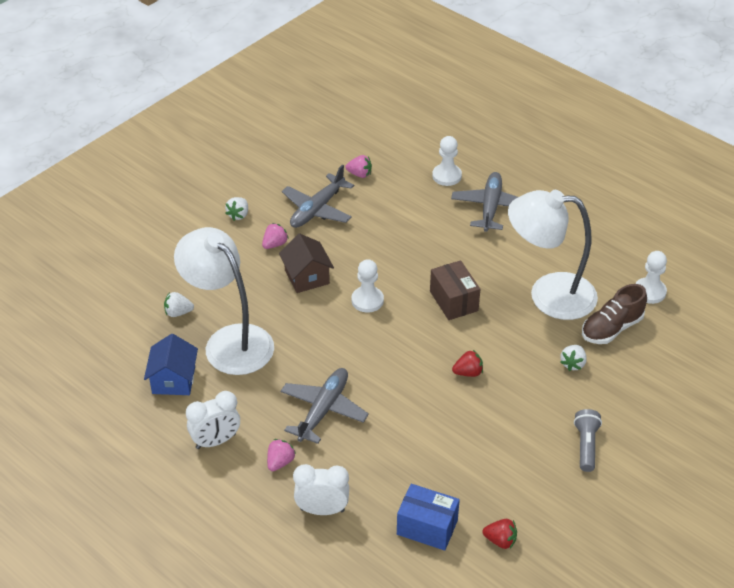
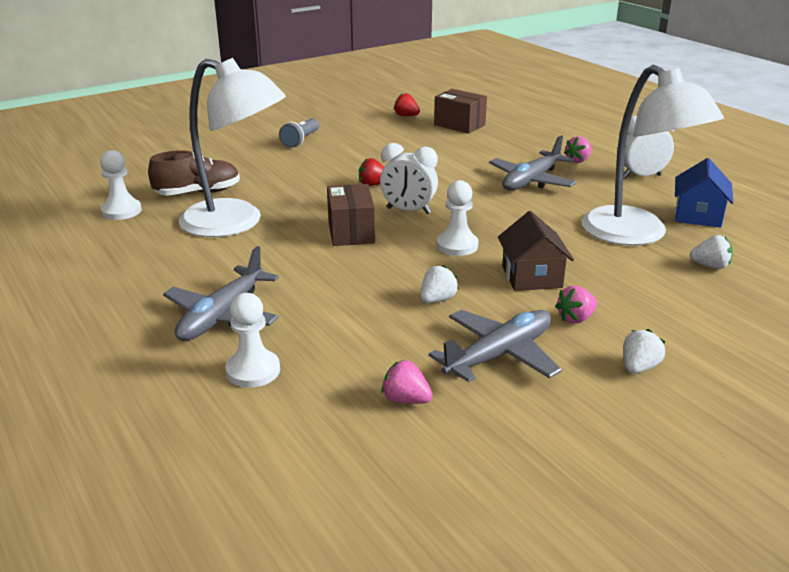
camera: 165 degrees left, 15 degrees down
(322, 510) = (543, 138): white clock -> white clock (408, 211)
(427, 527) = (459, 125): blue box -> brown box
(573, 364) = (264, 178): white strawberry -> white strawberry (437, 299)

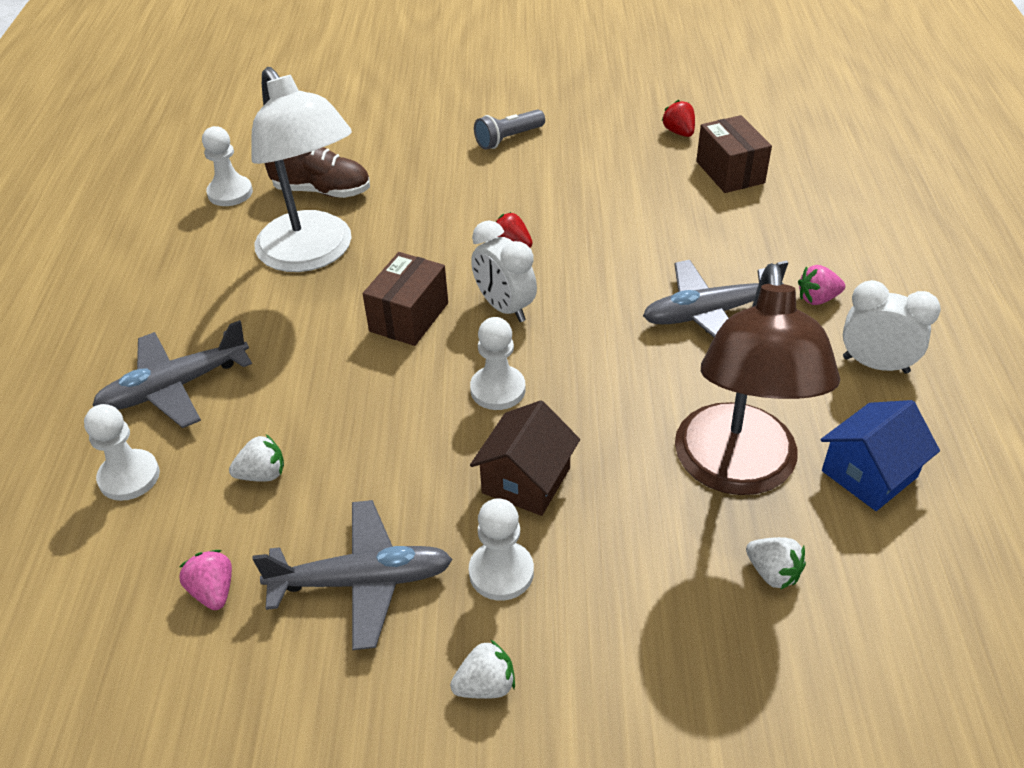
camera: 35 degrees right, 15 degrees up
(437, 299) = (388, 465): white strawberry -> white strawberry (262, 474)
(575, 318) = (501, 572): pink strawberry -> white pawn
(636, 235) = (737, 470): white lamp -> brown lamp

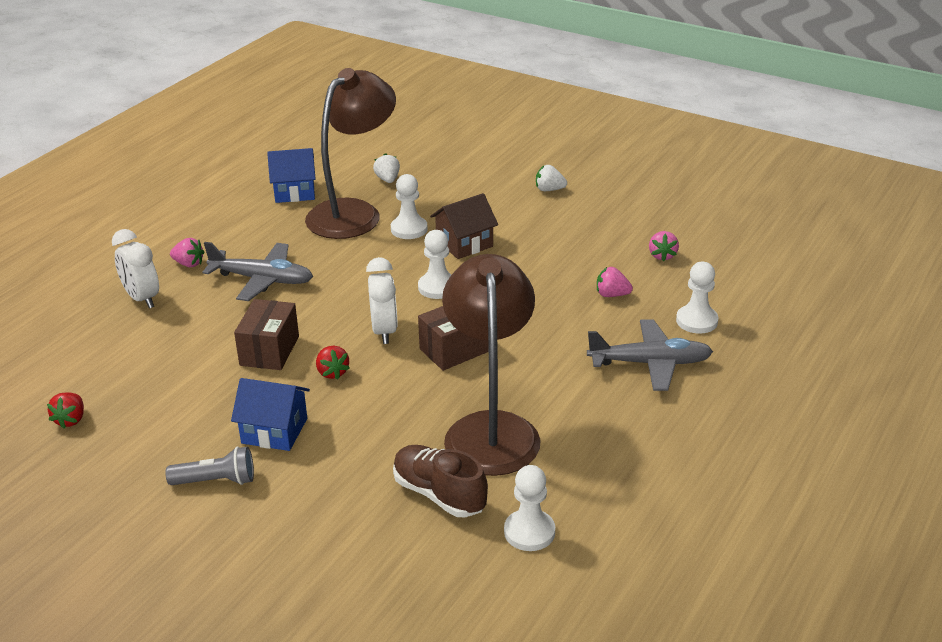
camera: 150 degrees left, 10 degrees down
(262, 474) = (612, 295): white strawberry -> pink strawberry
(313, 254) = (491, 429): white lamp -> brown lamp
(362, 581) = (582, 235): grey plane -> none
(501, 572) = (510, 217): white pawn -> white pawn (409, 229)
(506, 184) = (274, 431): none -> blue house
(730, 172) = (95, 365): brown box -> brown box (269, 350)
(875, 365) = (216, 225): white clock -> white clock (142, 298)

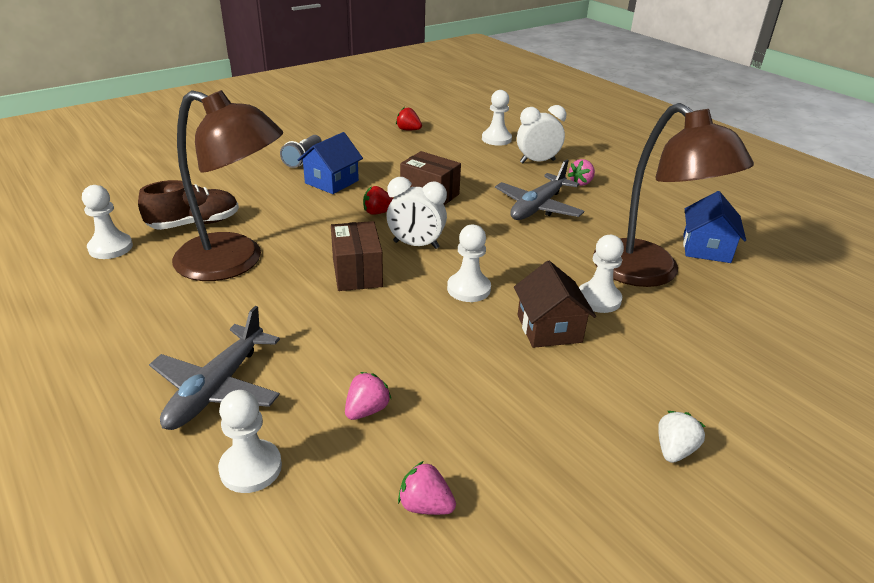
camera: 110 degrees right, 0 degrees up
(79, 340) = (496, 139): none -> white pawn
(388, 180) = (728, 312): white strawberry -> none

